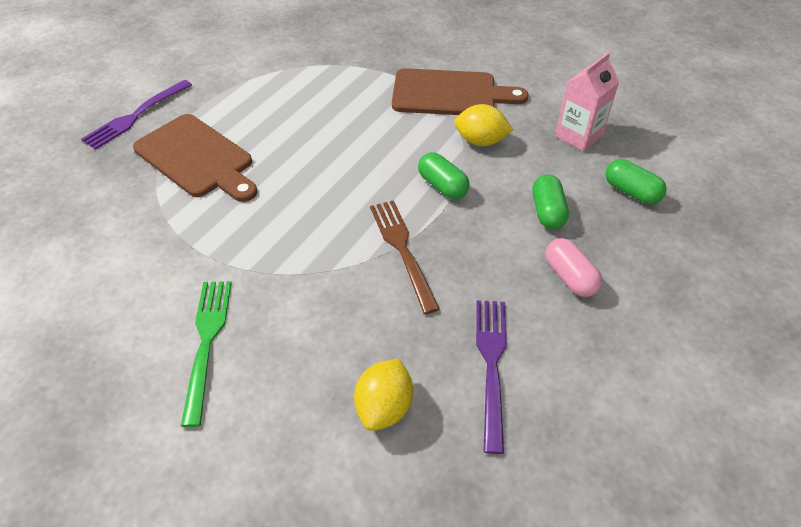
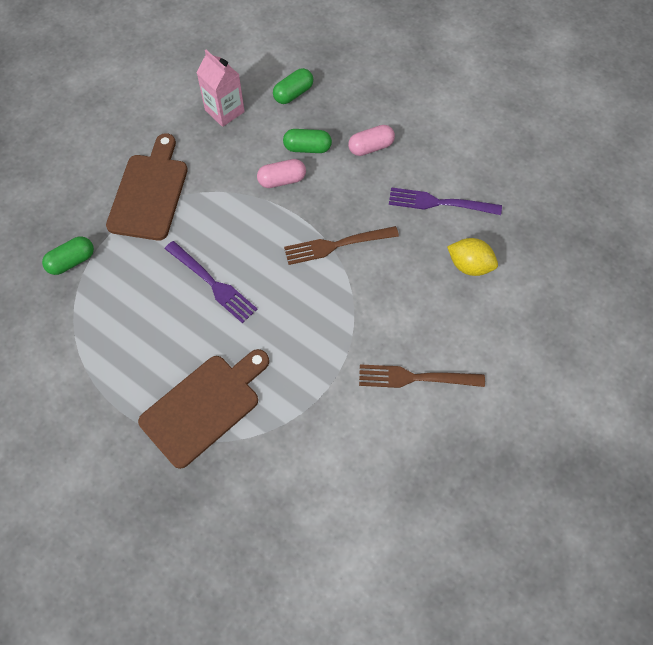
camera: 85 degrees left, 15 degrees up
(136, 116) = (125, 475): purple fork -> purple fork (212, 283)
(207, 342) = (415, 378): green fork -> brown fork
(442, 186) = (270, 211): green capsule -> green capsule (72, 261)
(480, 141) = (220, 178): yellow lemon -> none
(490, 192) = (282, 180): none -> pink capsule

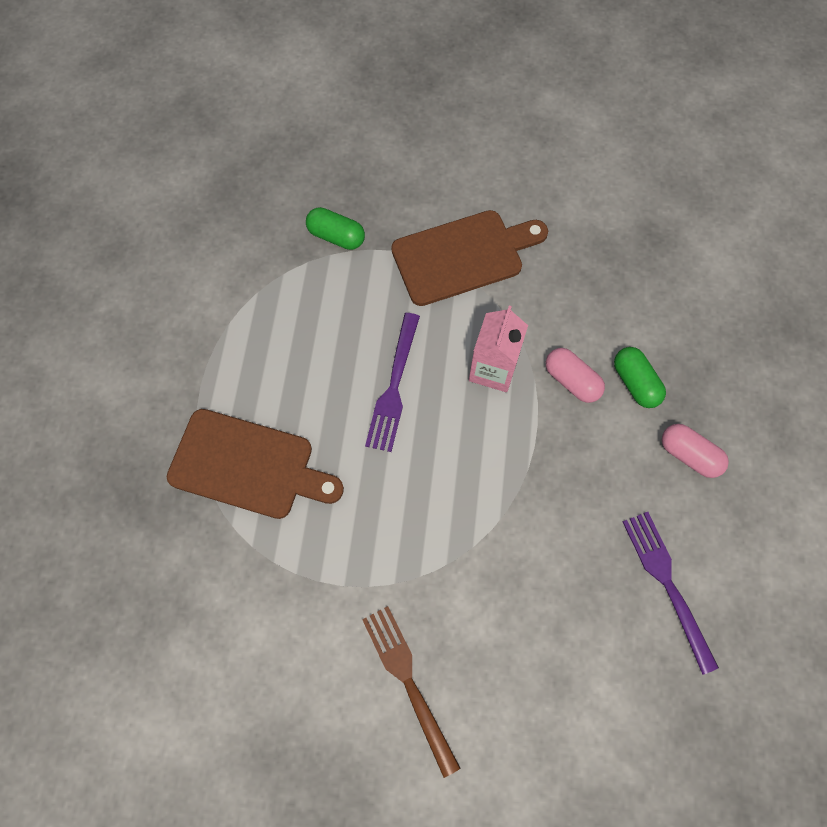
camera: 60 degrees right, 5 degrees up
(224, 111) = (620, 265): pink carton -> pink carton (493, 369)
(293, 93) = (700, 323): green capsule -> none
(337, 245) = (526, 492): brown fork -> none
(469, 265) = (601, 671): yellow lemon -> none

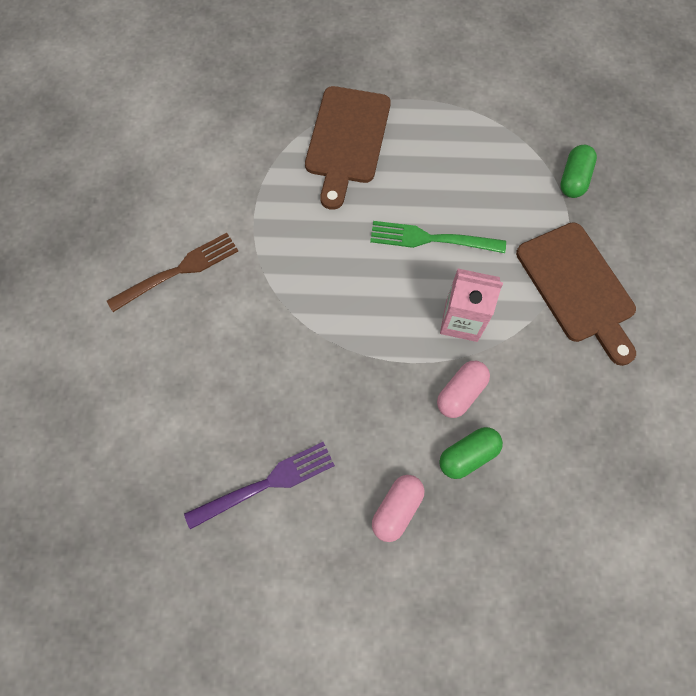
camera: 85 degrees right, 0 degrees up
(394, 386) = (431, 239): purple fork -> green fork

